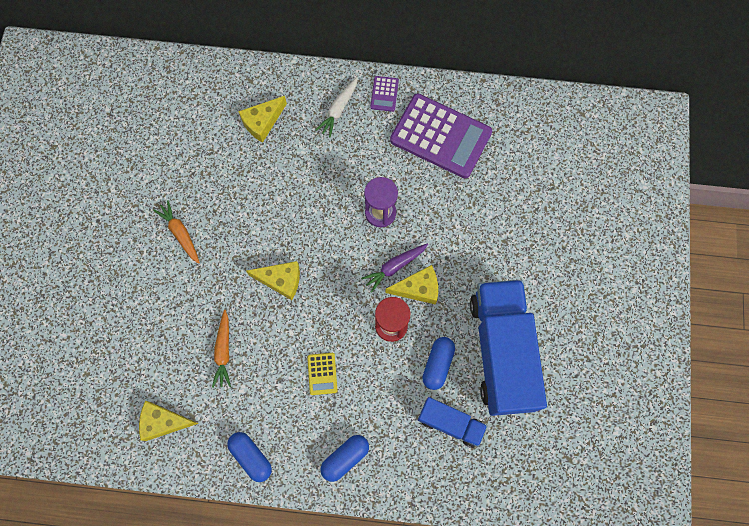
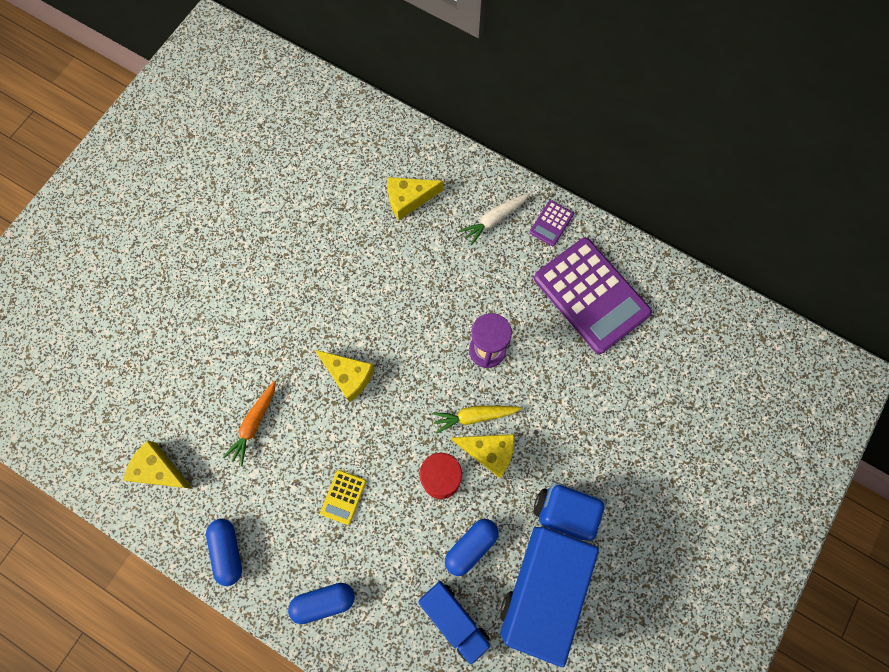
camera: 25 degrees right, 0 degrees up
(180, 233) = (270, 279): orange carrot -> none
(394, 267) = (474, 416): purple carrot -> yellow carrot

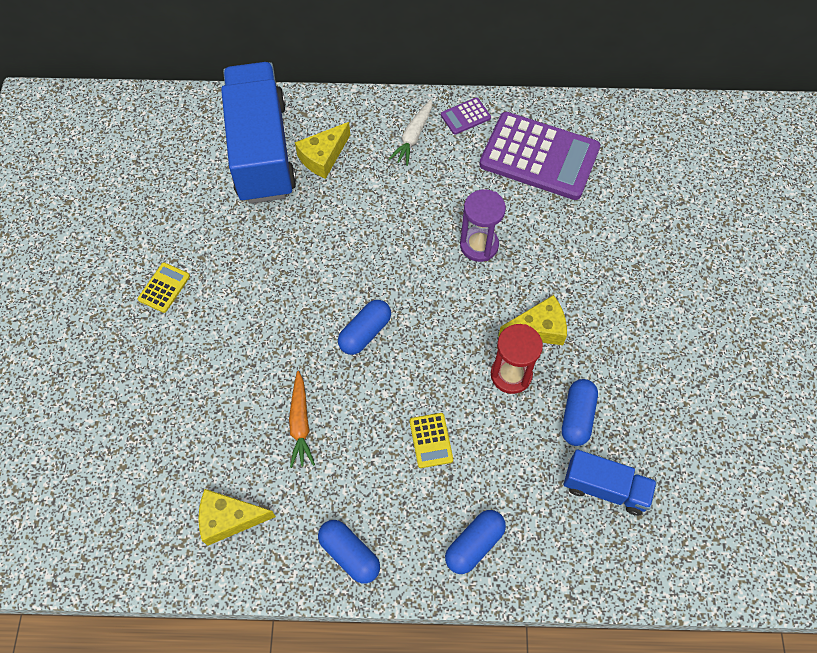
camera: 30 degrees left, 10 degrees down
(219, 250) = (164, 288): none -> yellow calculator
(348, 375) = (365, 332): yellow cheese -> blue capsule
(474, 416) = (505, 306): yellow carrot -> none
(548, 566) = (655, 394): blue truck -> blue truck (262, 151)
(551, 223) = (465, 116): purple calculator -> purple calculator turned 60 degrees clockwise

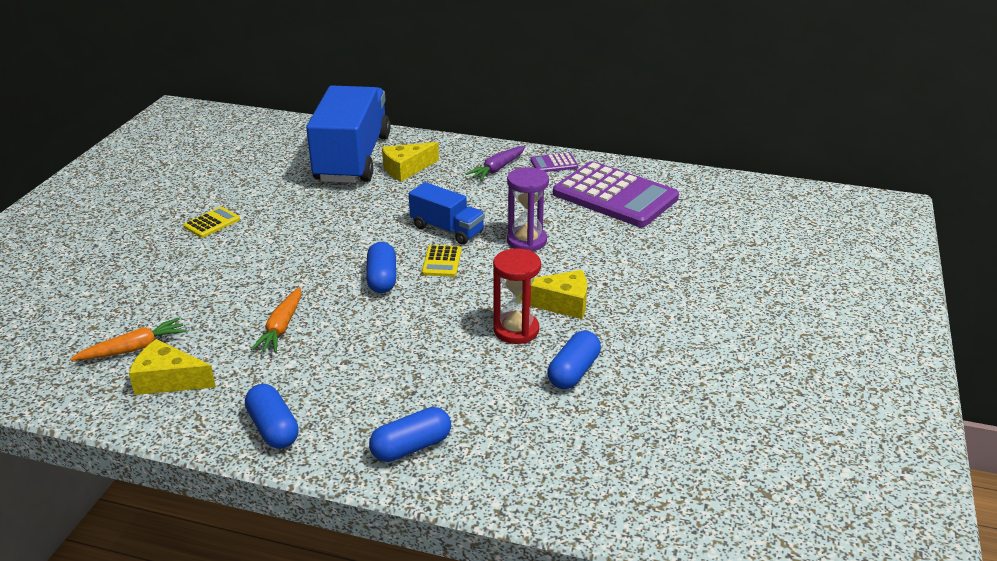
camera: 15 degrees right, 30 degrees down
(176, 487) = (133, 349): none -> orange carrot
(365, 332) = (382, 279): blue capsule -> blue capsule turned 60 degrees counterclockwise
(413, 137) = (497, 169): white carrot -> purple carrot
(431, 440) = (407, 362): yellow calculator -> yellow calculator (442, 262)
(605, 488) = (581, 431): blue truck -> blue truck (447, 229)

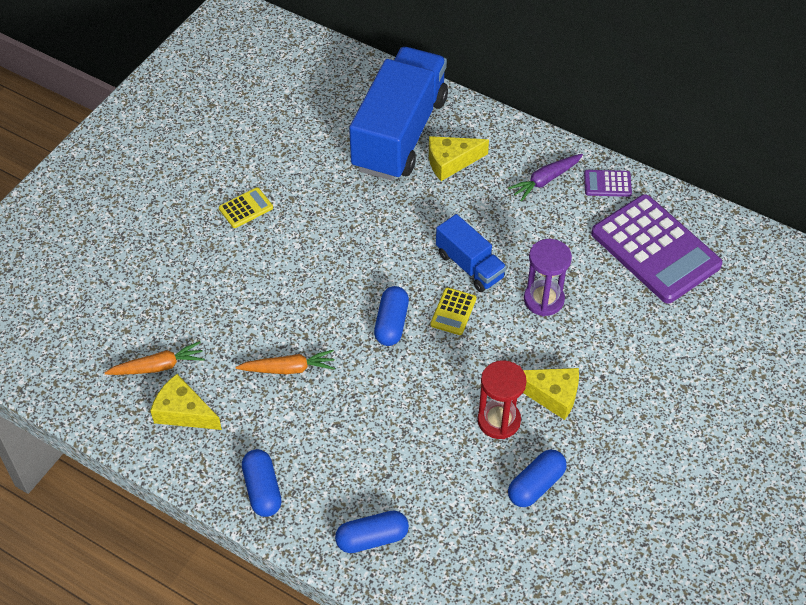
camera: 15 degrees right, 20 degrees up
(281, 327) = (288, 368): orange carrot -> orange carrot turned 120 degrees counterclockwise

